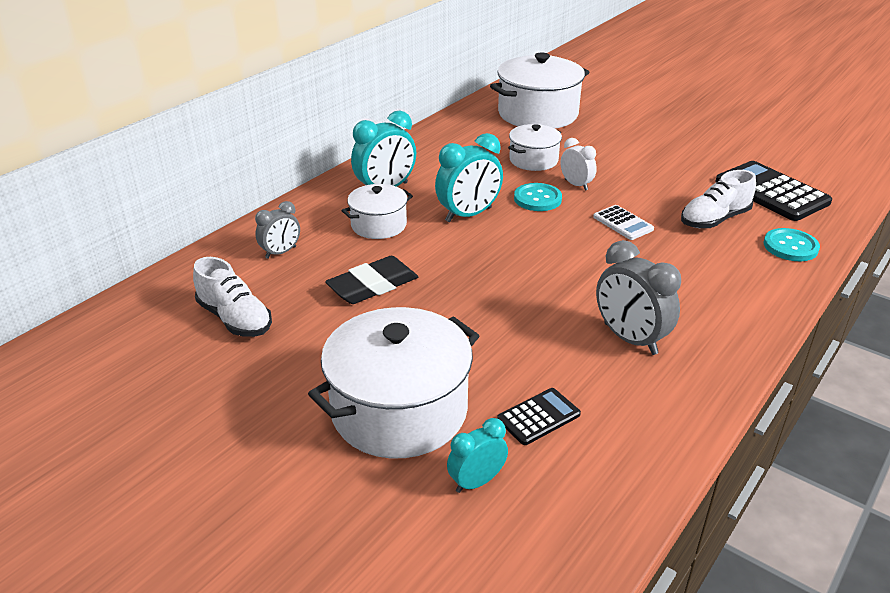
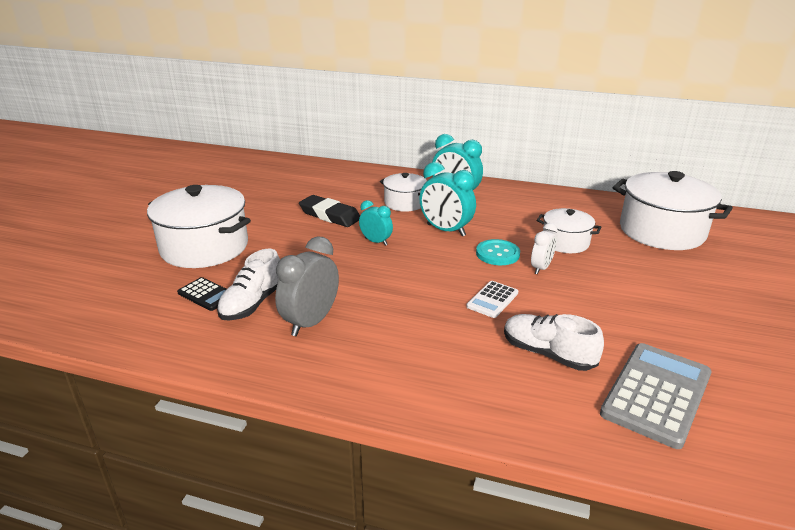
camera: 70 degrees right, 5 degrees down
(235, 319) = (276, 186): white shoe -> white shoe (252, 303)
(281, 252) = (350, 182): grey clock -> none
(476, 482) = (143, 282): turquoise clock -> turquoise clock (376, 242)
(771, 192) = (656, 394): black calculator -> grey calculator
(790, 246) = (534, 413): turquoise button -> none

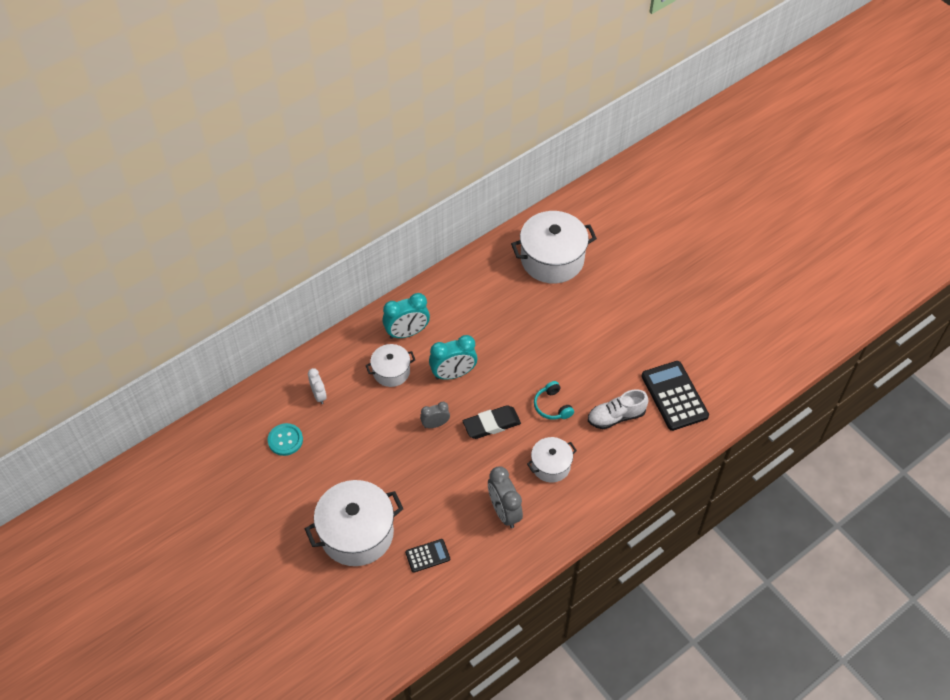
camera: 55 degrees left, 25 degrees up
(252, 303) = (459, 534): white shoe -> none
(330, 215) = (371, 430): black eraser -> black eraser (491, 424)
(376, 242) = (435, 424): turquoise clock -> grey clock
(492, 300) = (552, 406): white calculator -> turquoise headphones
(497, 254) = (506, 367): turquoise button -> turquoise button (285, 440)
(541, 268) = (540, 357): white clock -> white clock (319, 395)
(565, 242) = (523, 320): white pot -> white pot (551, 465)
(656, 394) = (674, 396): grey calculator -> black calculator

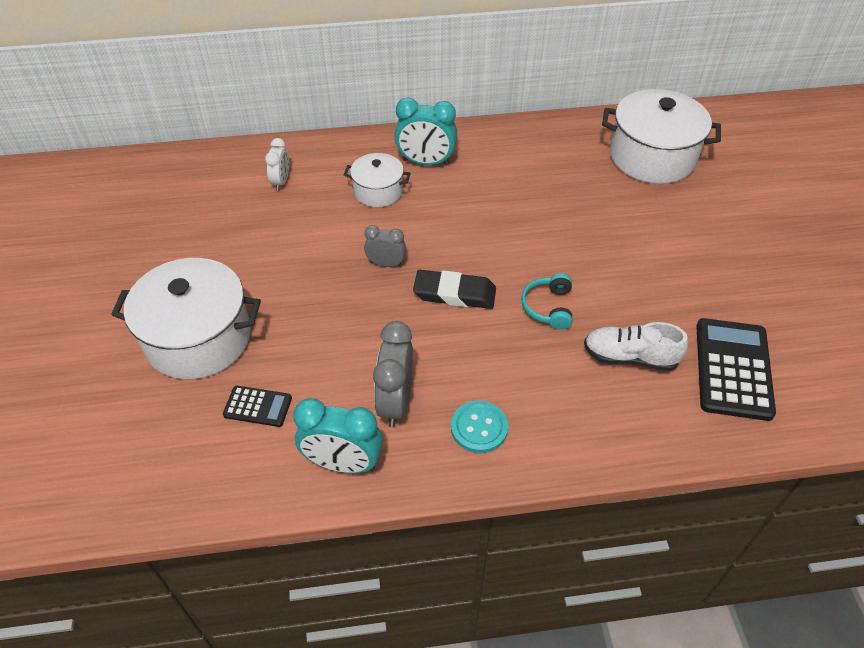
camera: 30 degrees right, 5 degrees down
(285, 440) = (208, 208): turquoise button -> turquoise button (479, 428)
(453, 374) = (448, 222): turquoise clock -> turquoise clock (343, 463)
(551, 465) = (498, 375): white pot -> none

